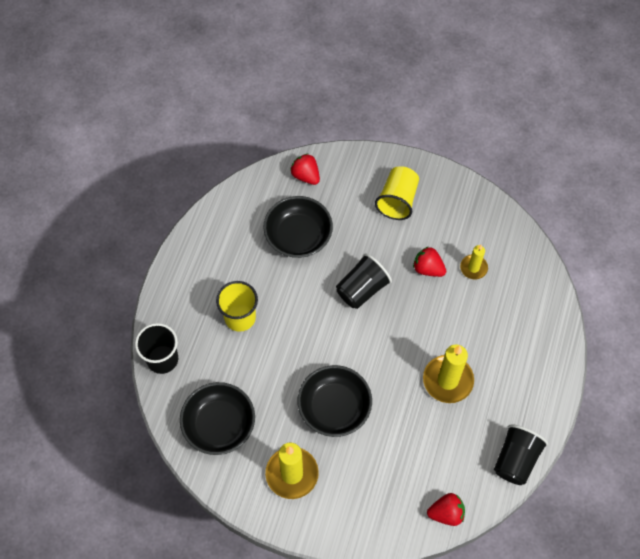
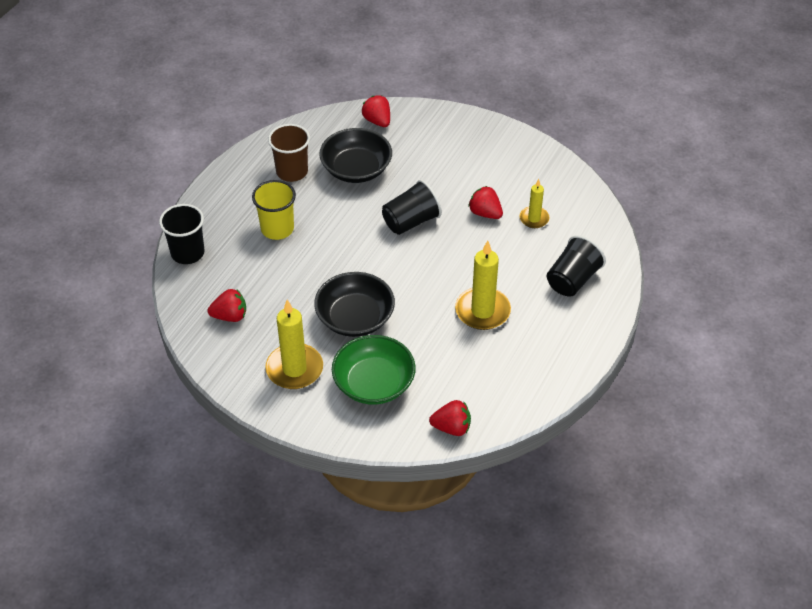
camera: 10 degrees right, 15 degrees down
(219, 425) = (230, 316): black bowl -> red strawberry
(238, 248) = (292, 172): none -> brown cup
(367, 477) = (374, 383): none -> green bowl
(397, 200) = (467, 152): yellow cup -> none
(515, 460) = (539, 391): black cup -> black cup (572, 280)

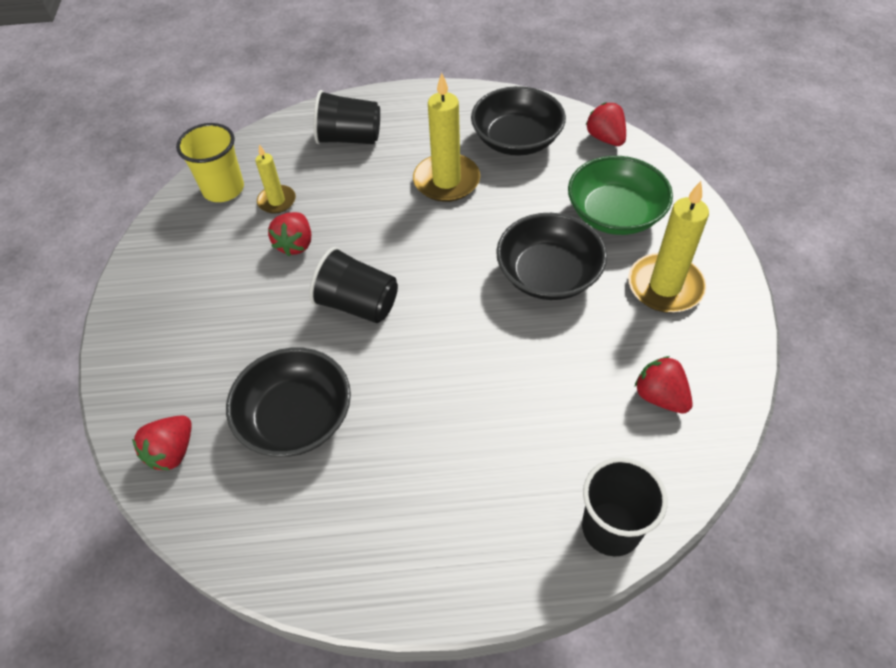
camera: 120 degrees left, 5 degrees up
(277, 229) = (477, 442): yellow cup -> yellow cup (223, 189)
(292, 172) = (352, 499): brown cup -> none
(494, 373) = (516, 139): none -> black bowl

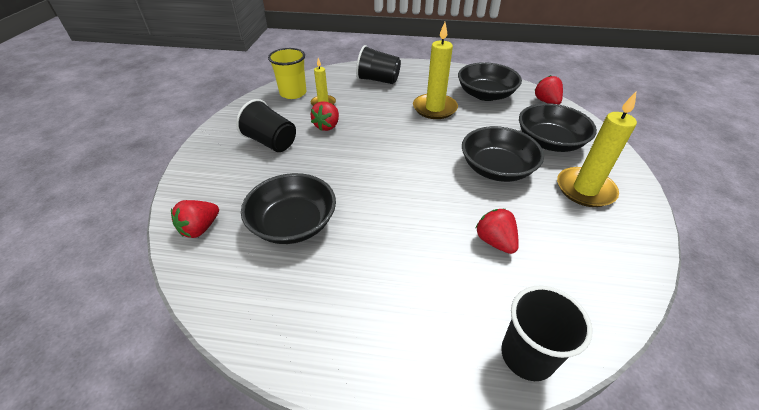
camera: 10 degrees right, 10 degrees down
(358, 304) = (358, 164): black cup -> black cup (271, 142)
(615, 214) = (549, 142): green bowl -> black bowl
(660, 396) = (577, 262): red strawberry -> red strawberry (495, 241)

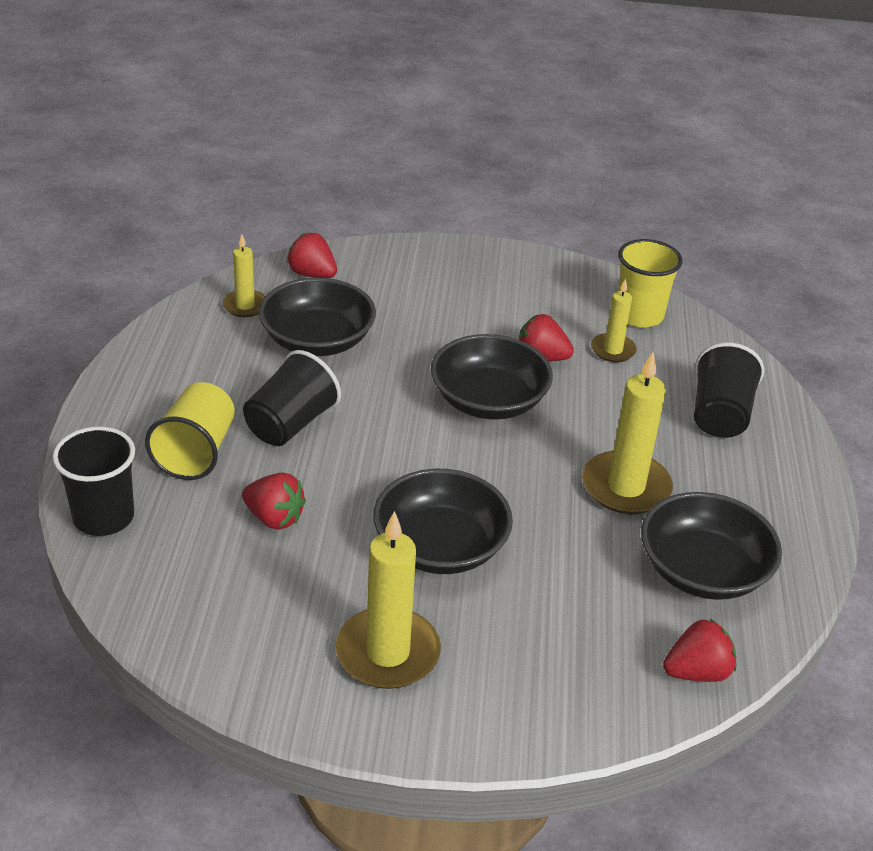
camera: 85 degrees right, 5 degrees down
(233, 272) = (245, 306): none -> yellow candle
(271, 142) = (489, 307): black cup -> black cup (290, 424)
(433, 293) = (196, 452): none -> yellow cup
(495, 241) = (274, 518): red strawberry -> red strawberry turned 60 degrees clockwise
(549, 142) = (531, 638): black bowl -> black bowl (488, 400)

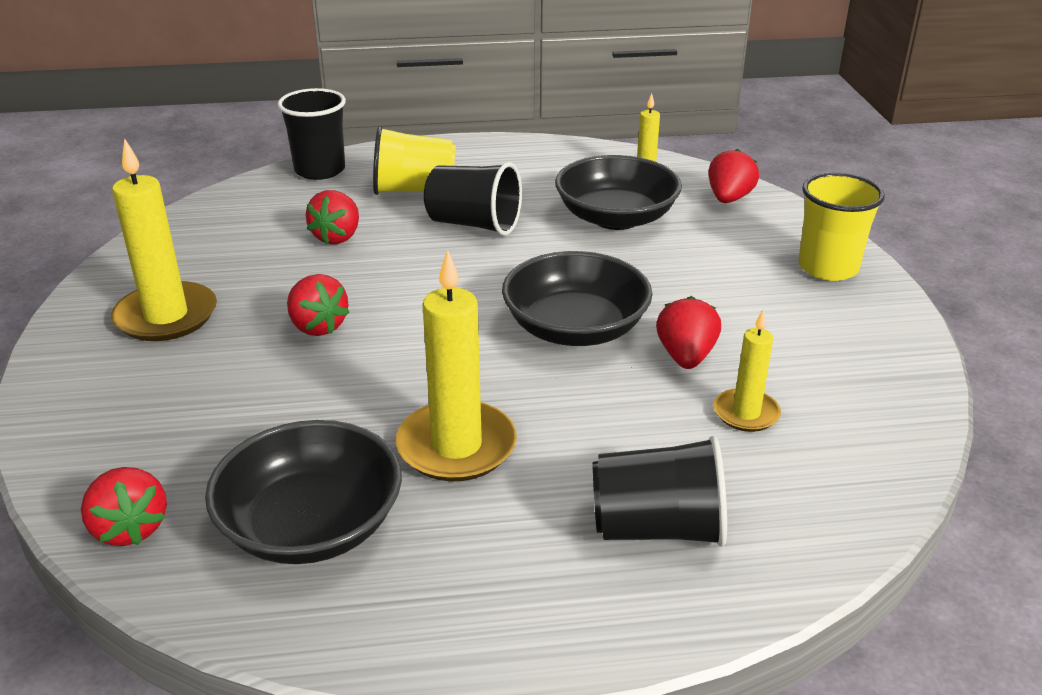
camera: 80 degrees right, 5 degrees down
(440, 546) = (317, 326): black bowl -> red strawberry
(639, 315) = (852, 431): yellow cup -> yellow cup (828, 268)

